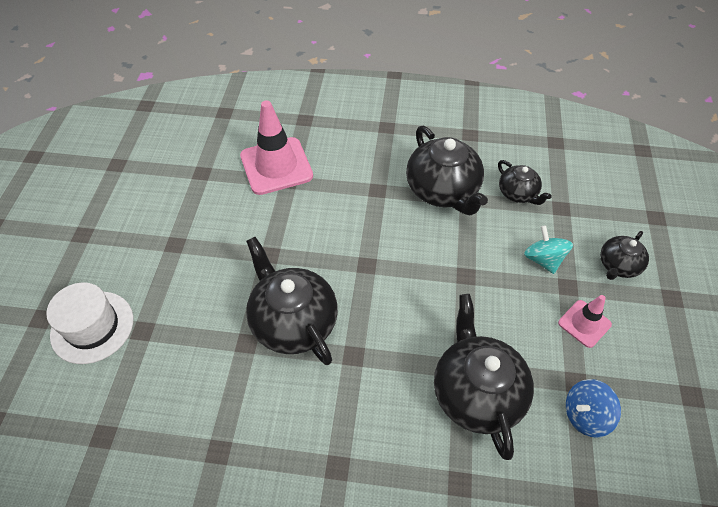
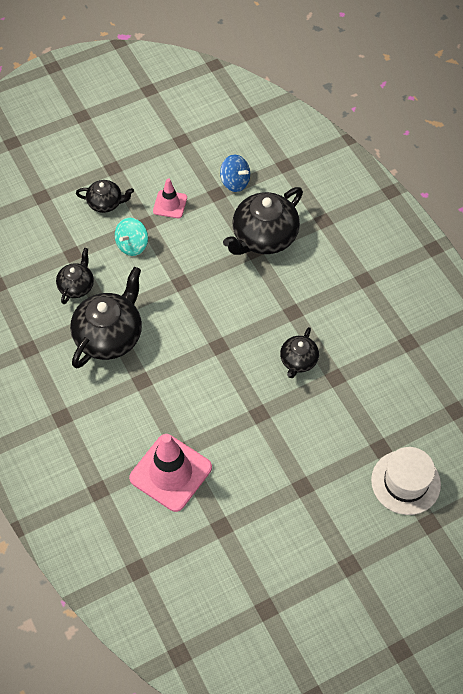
camera: 125 degrees left, 5 degrees up
(293, 321) = (298, 361): black teapot -> black teapot, size x0.55

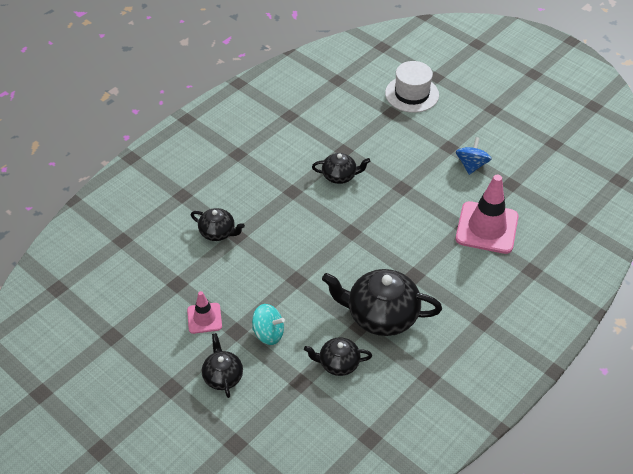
camera: 110 degrees left, 10 degrees down
(235, 182) = (157, 273): blue spinning top -> blue spinning top (471, 165)
(263, 237) = (218, 232): black teapot -> black teapot, size x0.55

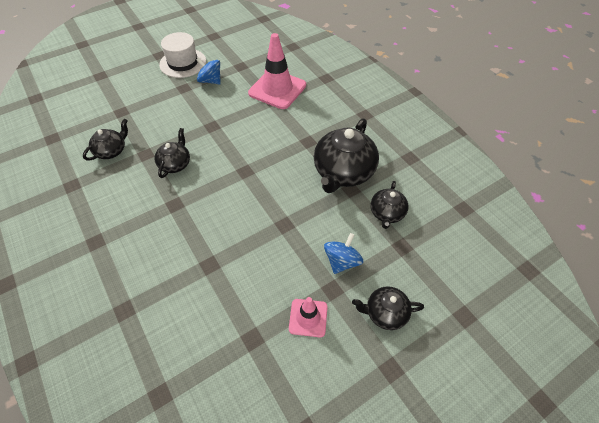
camera: 75 degrees left, 5 degrees up
(218, 232) = (197, 282): black teapot -> black teapot (112, 151)
(268, 333) = (342, 261): turquoise spinning top -> blue spinning top
(412, 94) = (109, 94): white hat -> white hat (183, 63)

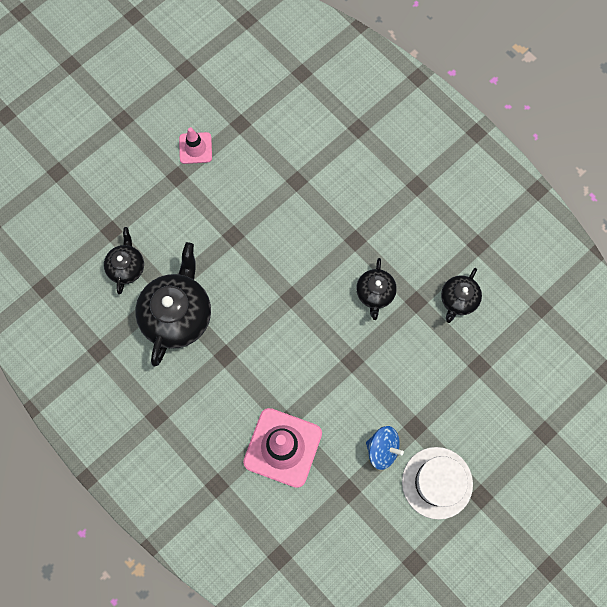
camera: 170 degrees right, 20 degrees up
(342, 261) = (170, 205): blue spinning top -> none
(385, 313) = (128, 163): black teapot -> none

